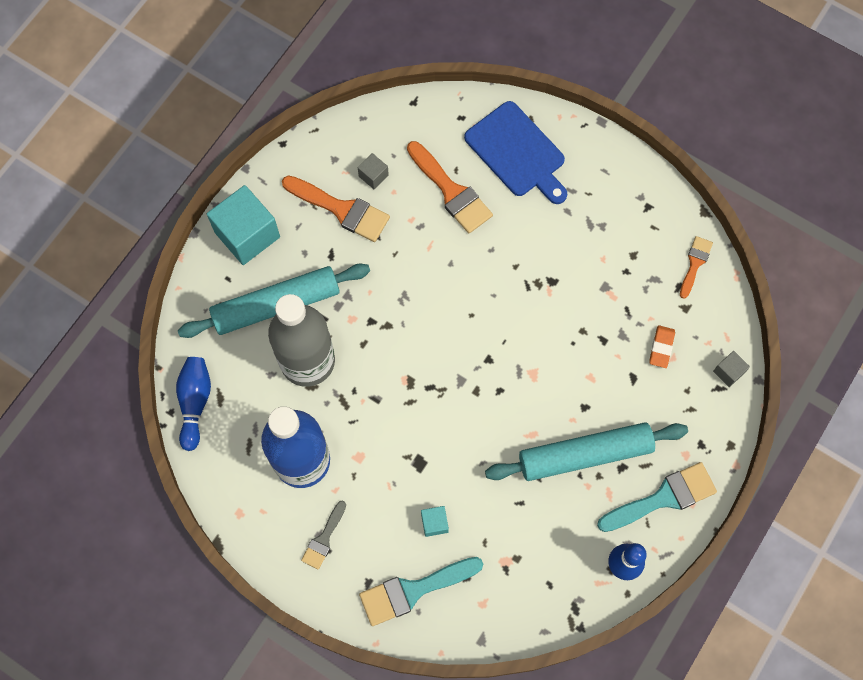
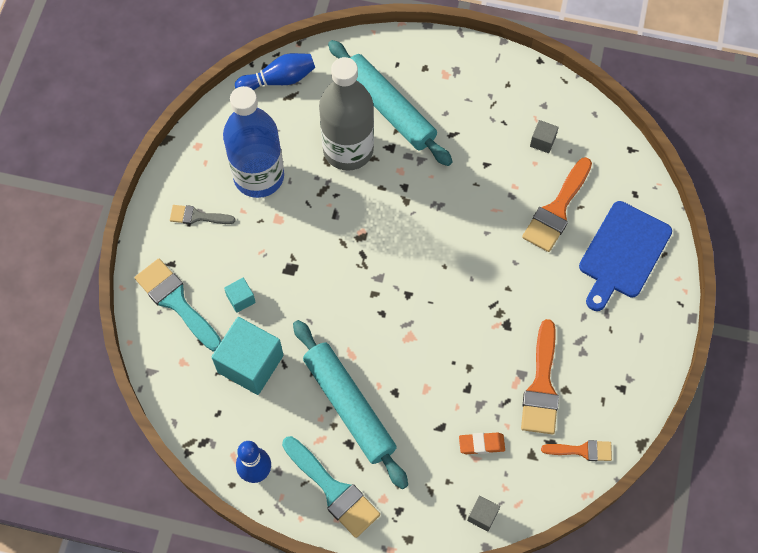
camera: 70 degrees right, 5 degrees down
(247, 234) = (443, 64): turquoise cube -> turquoise cube (250, 364)
(341, 210) = (498, 127): orange brush -> orange brush (541, 386)

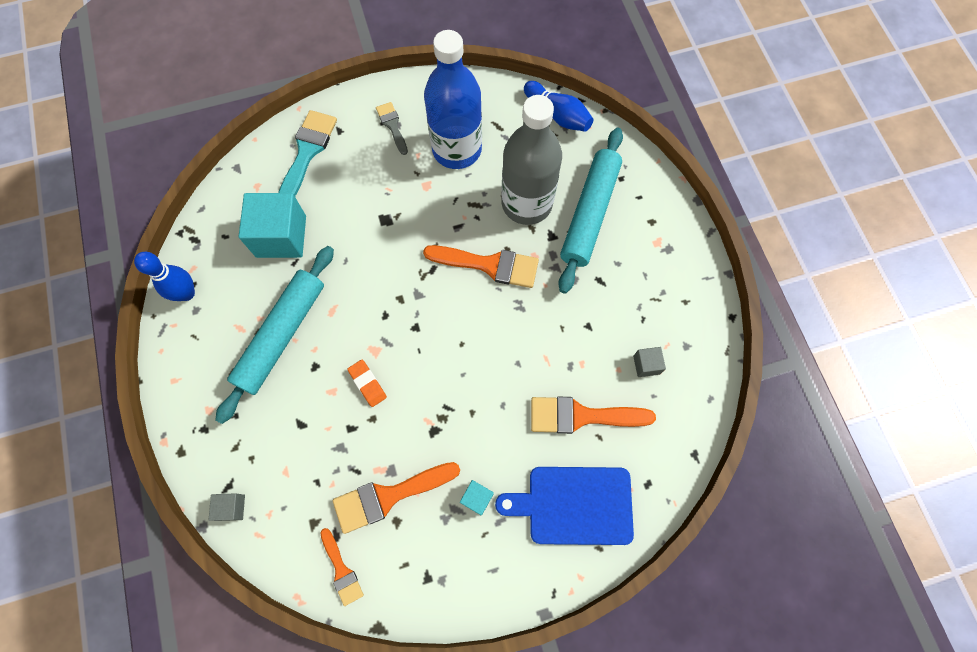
camera: 60 degrees right, 5 degrees up
(241, 299) = (336, 197): turquoise cube -> turquoise cube (477, 498)
(333, 490) = (198, 364): turquoise brush -> none
(387, 208) = (489, 265): none -> orange brush
(481, 444) = (301, 470): orange eraser -> orange eraser (367, 384)

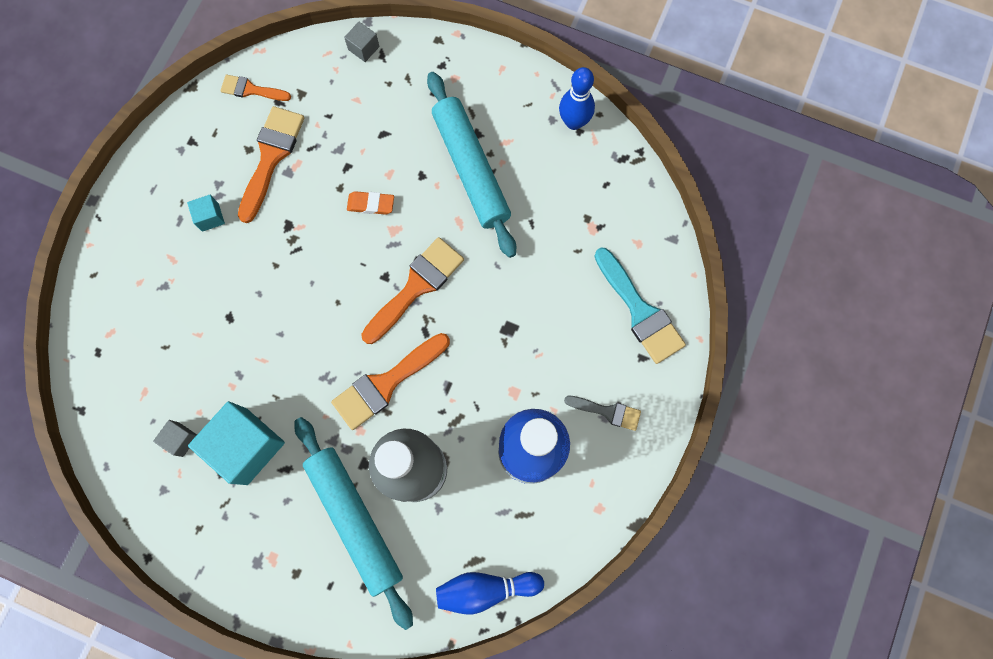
camera: 130 degrees right, 5 degrees up
(281, 236) = (566, 229): turquoise cube -> turquoise cube (246, 446)
(574, 505) = (138, 283): blue cutting board -> none
(581, 416) = (193, 347): orange brush -> orange brush (416, 286)

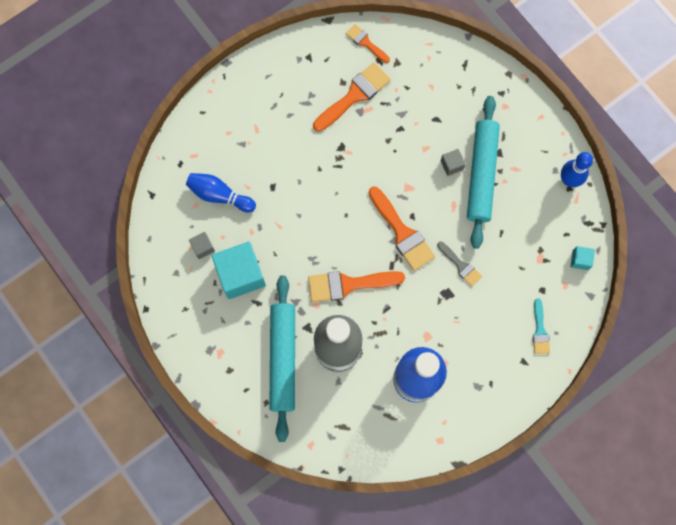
camera: 30 degrees right, 0 degrees up
(210, 217) = (294, 114): turquoise cube -> turquoise cube (580, 260)
(364, 48) = (455, 53): grey cube -> grey cube (451, 165)
(371, 204) = (402, 162): orange eraser -> none
(416, 286) = (402, 233): orange brush -> orange brush turned 75 degrees clockwise
(485, 589) = (340, 447): blue bowling pin -> blue bowling pin (219, 195)
(607, 412) = (480, 383): grey brush -> grey brush (460, 265)
(640, 311) = (540, 331): turquoise brush -> turquoise brush, size x0.58

